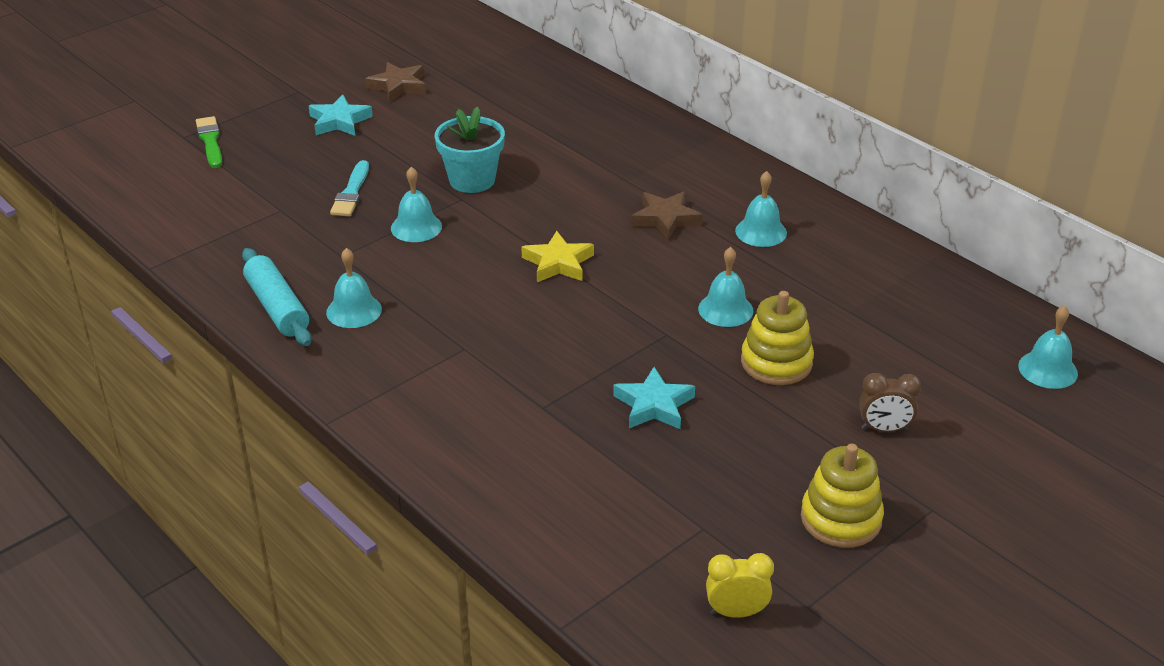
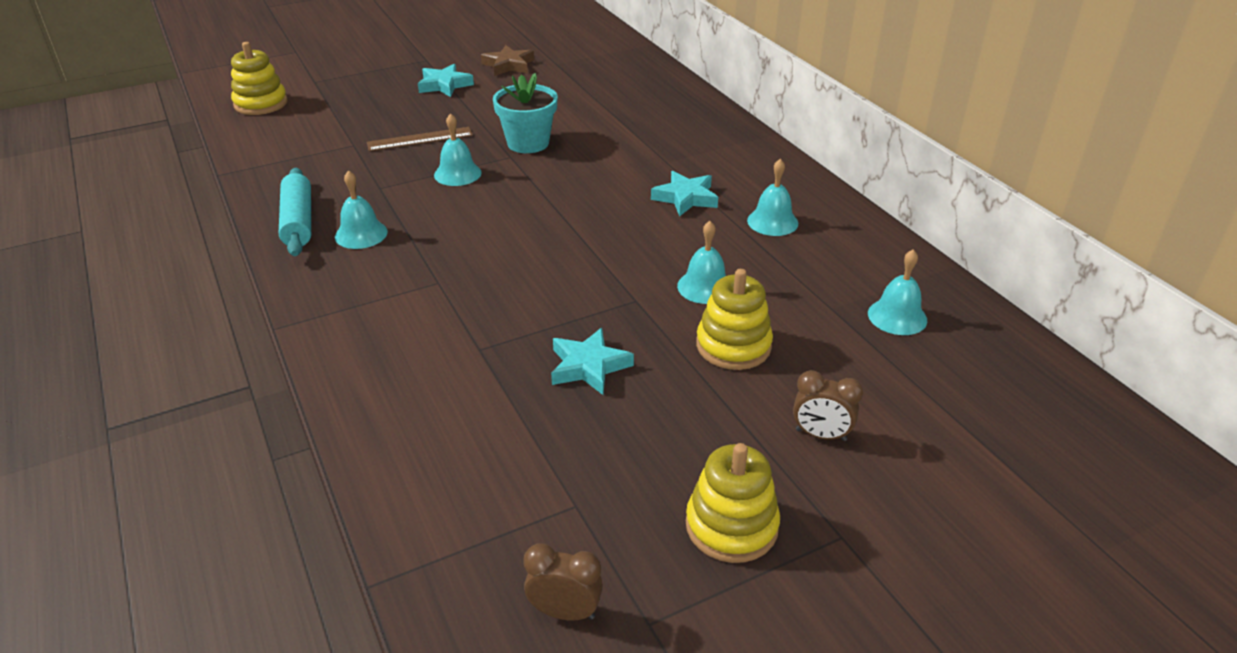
camera: 15 degrees right, 0 degrees up
(139, 174) = (261, 104): none -> yellow stacking toy
(210, 141) = (332, 87): green brush -> none
(351, 192) = (420, 139): turquoise brush -> brown ruler
(558, 263) = (566, 221): yellow star -> none
(665, 219) = (685, 198): brown star -> turquoise star
(736, 612) = (565, 612): yellow clock -> brown clock
(1048, 369) = (1031, 403): turquoise bell -> turquoise bell (897, 316)

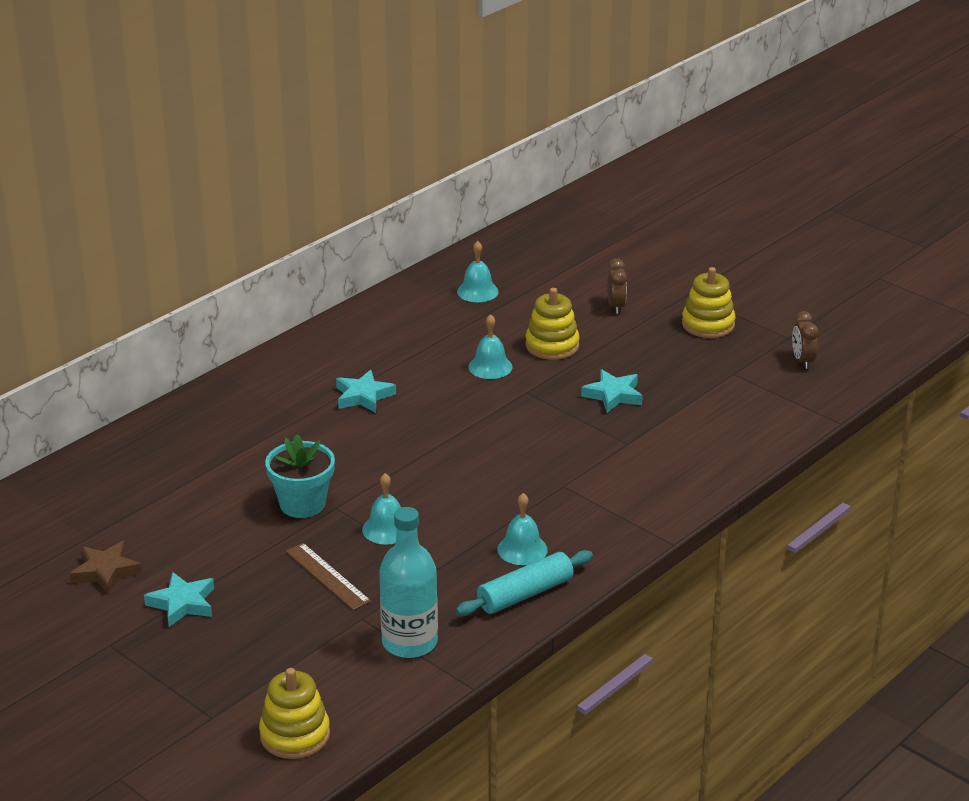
camera: 110 degrees left, 5 degrees down
(302, 158) = (409, 642): none -> turquoise bottle
(772, 222) = (379, 351): turquoise bell -> none

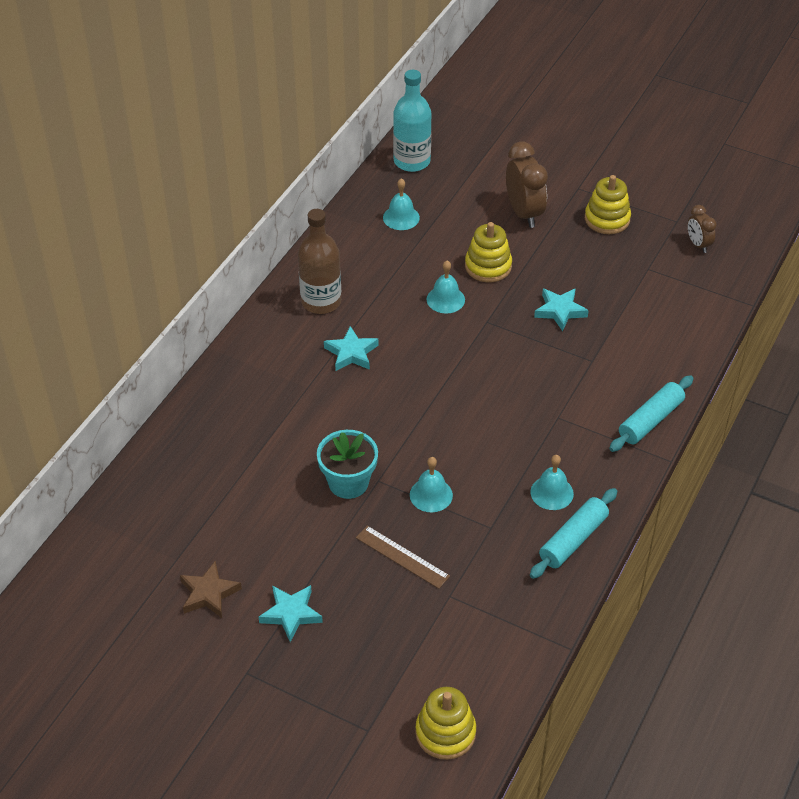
camera: 15 degrees left, 15 degrees up
(353, 349) = (321, 301): none -> brown bottle
(409, 642) = (500, 612): turquoise bottle -> turquoise bottle (412, 161)
(616, 306) = (524, 213): brown clock -> brown clock, size x1.78
(668, 505) = (650, 420): none -> turquoise rolling pin

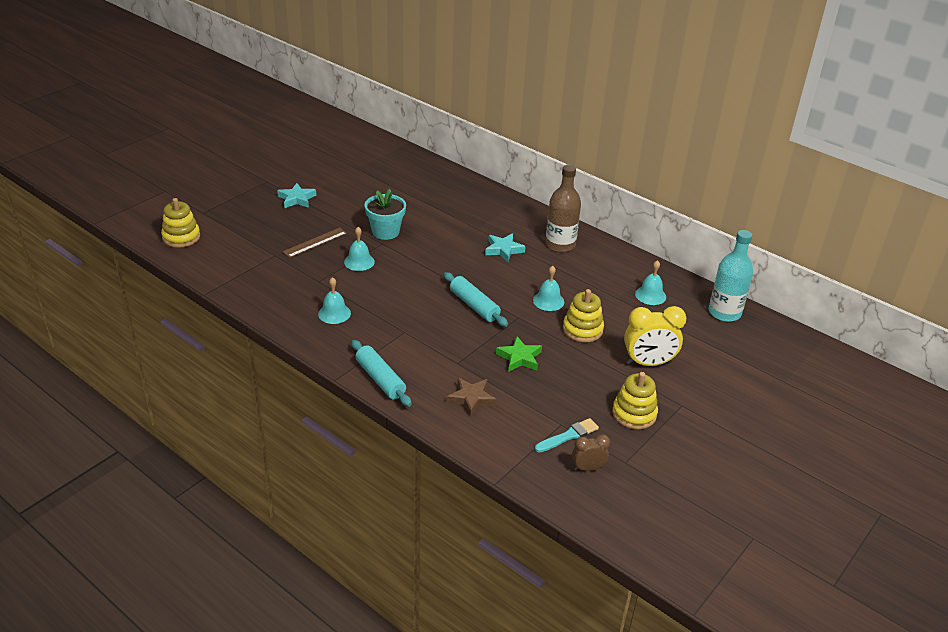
camera: 100 degrees right, 10 degrees down
(209, 593) = (327, 175): brown star -> brown star (471, 398)
(524, 213) = (648, 363): brown clock -> yellow clock
(560, 311) = (519, 358): turquoise star -> green star
(573, 540) = (288, 314): turquoise rolling pin -> turquoise rolling pin (474, 305)
(662, 261) = (568, 436): none -> turquoise brush

